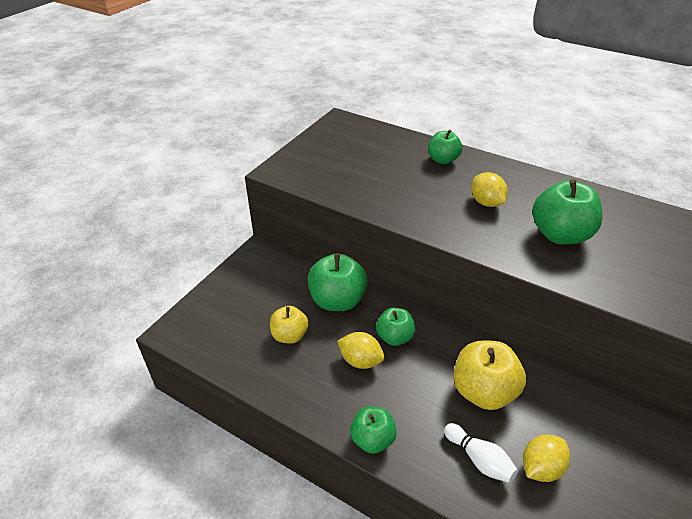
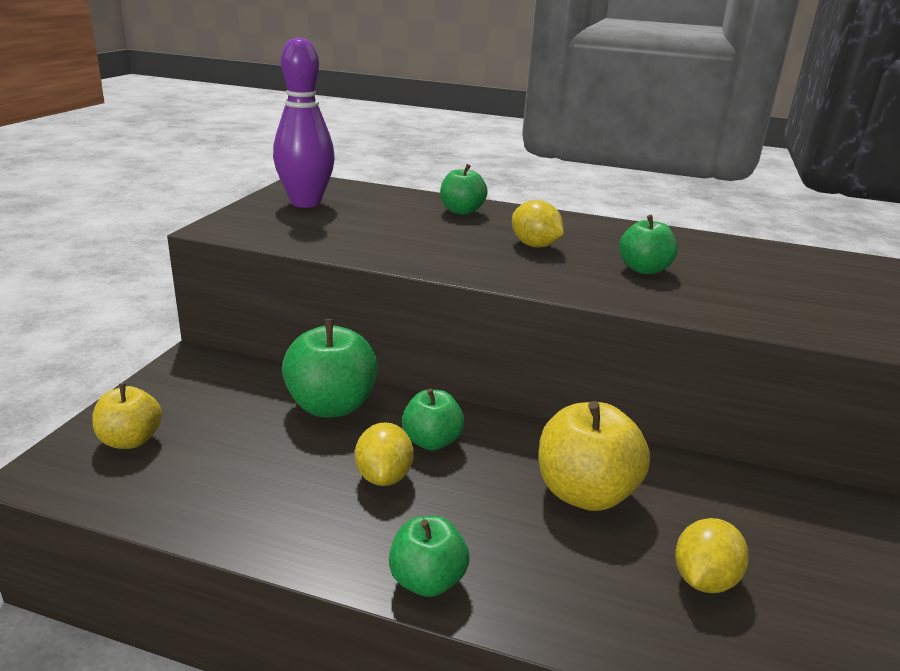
camera: 15 degrees left, 15 degrees down
(289, 335) = (259, 457): yellow apple -> yellow apple (131, 440)
(336, 145) = (306, 203): none -> purple bowling pin
(360, 360) = (384, 476): yellow lemon -> yellow lemon turned 75 degrees clockwise
(479, 459) = (608, 583): white bowling pin -> none
(559, 235) = (644, 269): green apple -> green apple, size x0.62

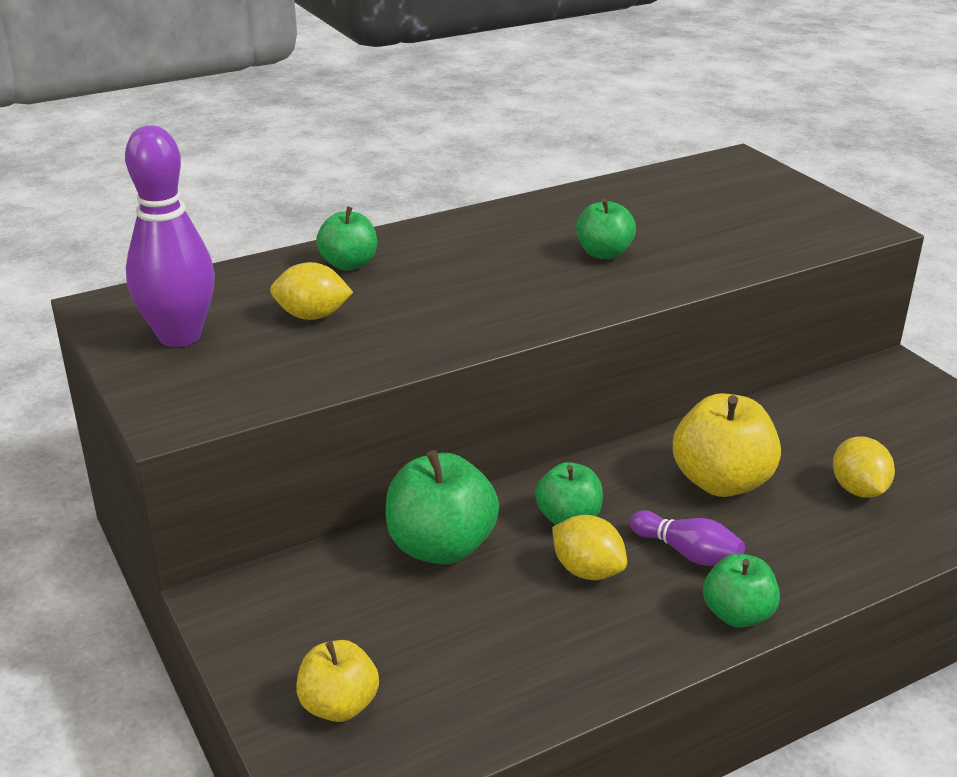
camera: 45 degrees left, 5 degrees up
(470, 516) = (688, 553): none -> purple bowling pin
(534, 245) = (487, 273): yellow lemon -> yellow lemon (312, 316)

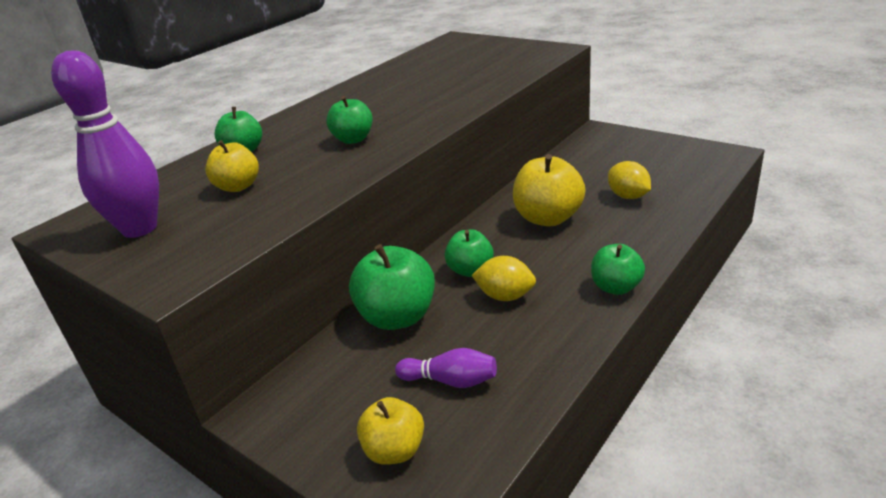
camera: 20 degrees left, 0 degrees up
(312, 316) = (238, 187): yellow lemon -> yellow apple
(604, 253) = (414, 100): green apple -> green apple (353, 139)
(688, 553) = (559, 263): purple bowling pin -> purple bowling pin (450, 381)

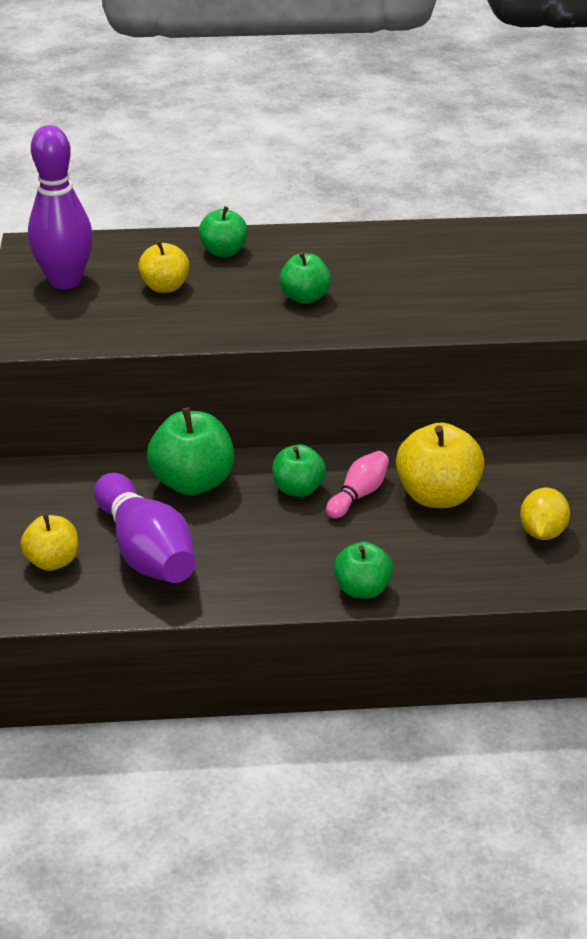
camera: 45 degrees right, 5 degrees up
(450, 381) = (146, 551): purple bowling pin -> purple bowling pin, size x1.90
(505, 296) = (281, 528): yellow lemon -> none
(509, 247) = (358, 495): none -> pink bowling pin

